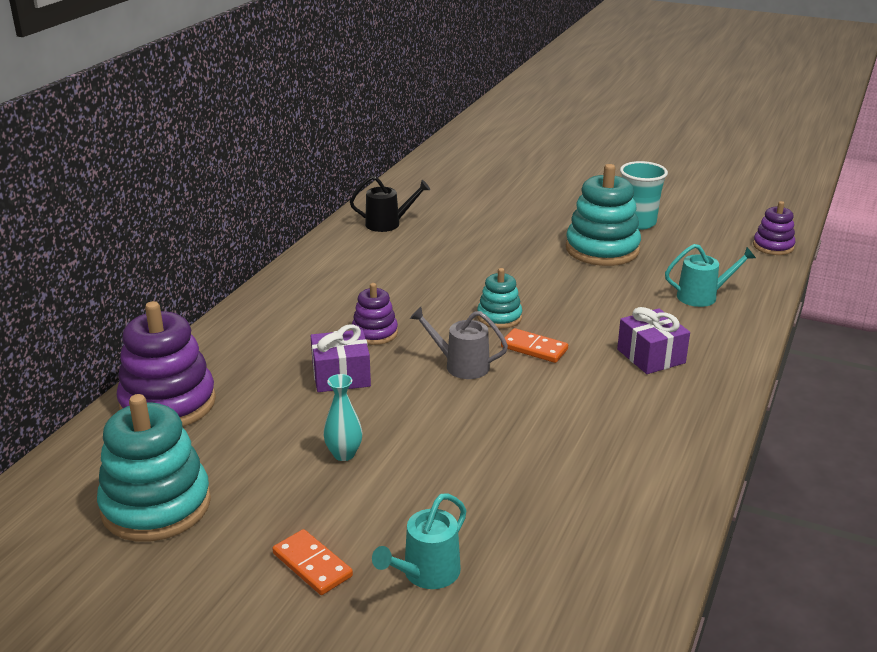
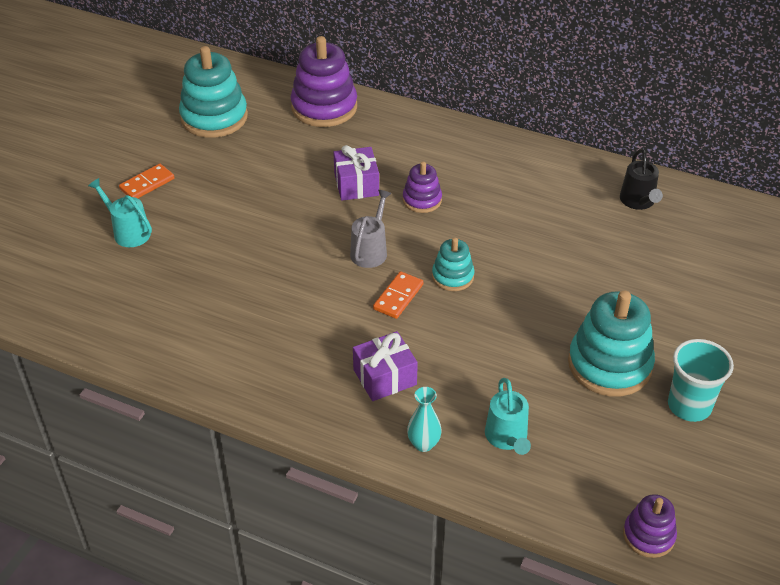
camera: 90 degrees right, 15 degrees up
(344, 454) = (256, 191): turquoise vase -> turquoise vase (423, 444)

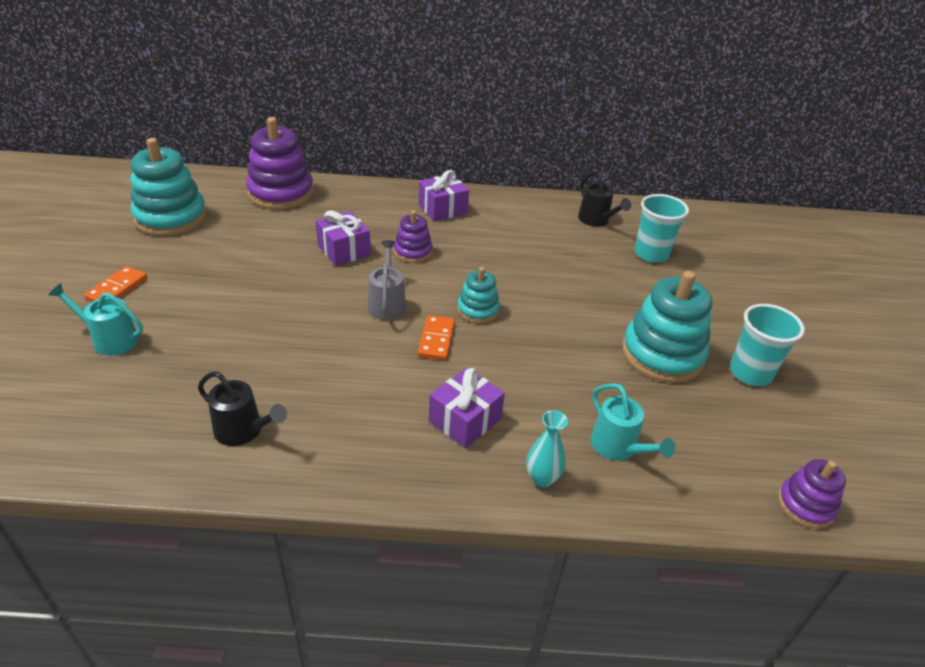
camera: 25 degrees left, 5 degrees down
(203, 338) = (243, 431): none -> black watering can
(477, 156) = (442, 209): none -> purple gift
(674, 254) = (651, 254): none -> turquoise cup

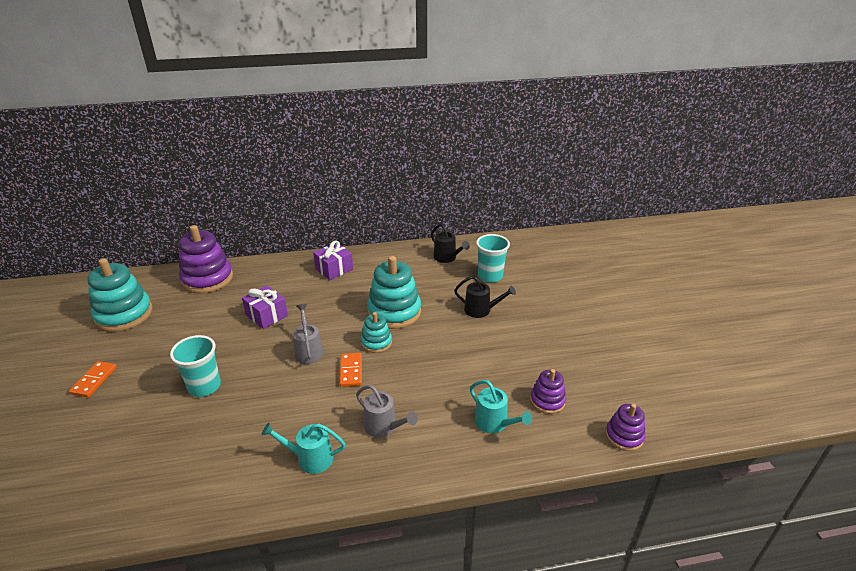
camera: 10 degrees left, 5 degrees down
(110, 339) = (99, 422): turquoise watering can -> turquoise watering can (310, 458)
(243, 431) = (222, 471): black watering can -> black watering can (481, 310)
(413, 252) = (319, 307): purple stacking toy -> purple stacking toy (547, 401)
(465, 420) = (384, 427): purple gift -> grey watering can
(542, 478) = (447, 457): turquoise vase -> none
(662, 354) = (511, 349): turquoise stacking toy -> turquoise stacking toy (394, 312)
(750, 373) = (572, 350): turquoise cup -> turquoise cup (204, 386)

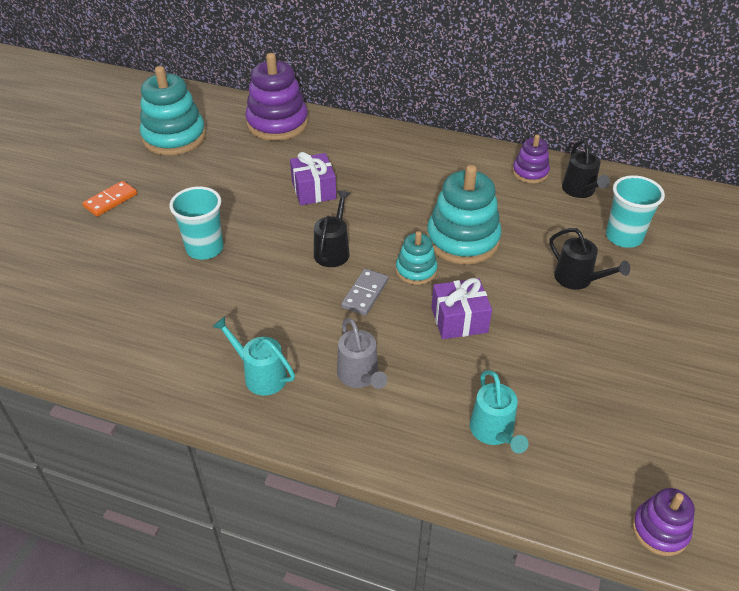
camera: 30 degrees right, 10 degrees up
(308, 351) = (333, 250): grey watering can -> black watering can
(334, 269) = (424, 158): purple gift -> purple gift (459, 320)
(351, 371) = (365, 294): orange domino -> grey domino
(547, 401) = (584, 435): purple stacking toy -> purple stacking toy (530, 172)

